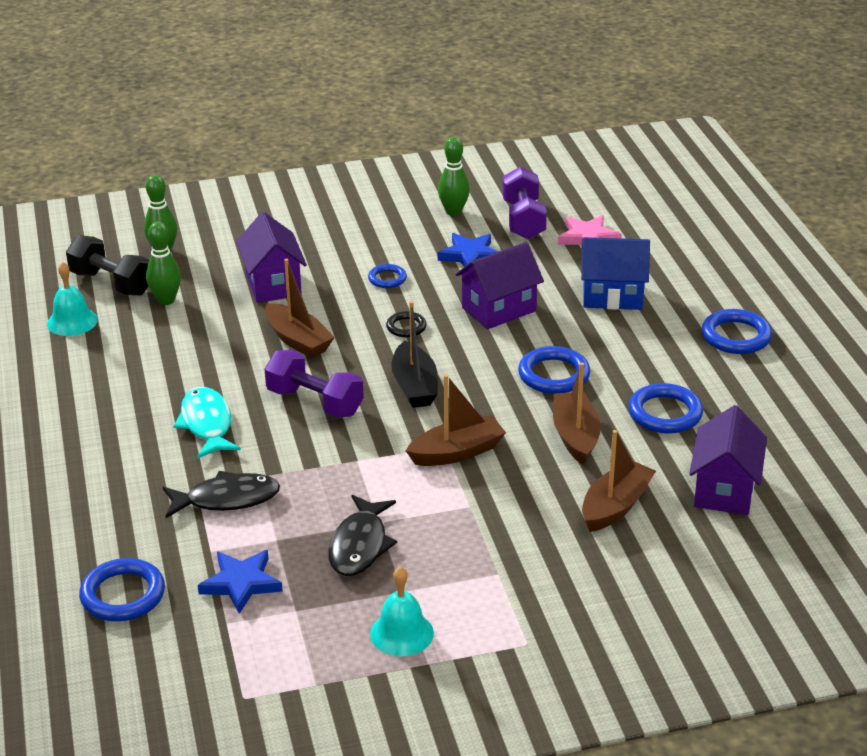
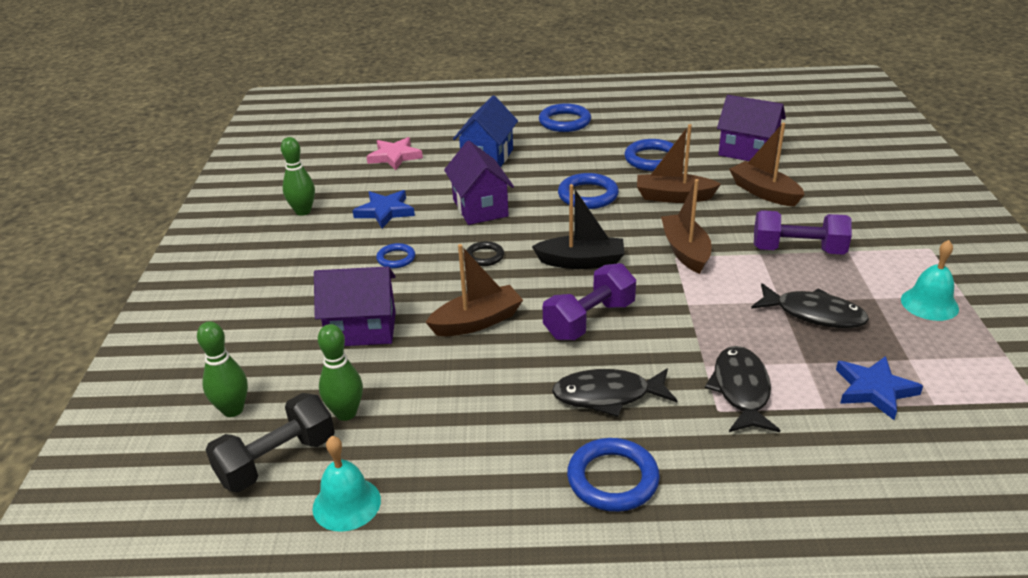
camera: 75 degrees left, 0 degrees up
(123, 595) = (902, 477): blue ring -> blue ring (612, 479)
(207, 424) = (608, 396): turquoise fish -> black fish
(523, 220) = (345, 180): purple dumbbell -> purple dumbbell (798, 250)

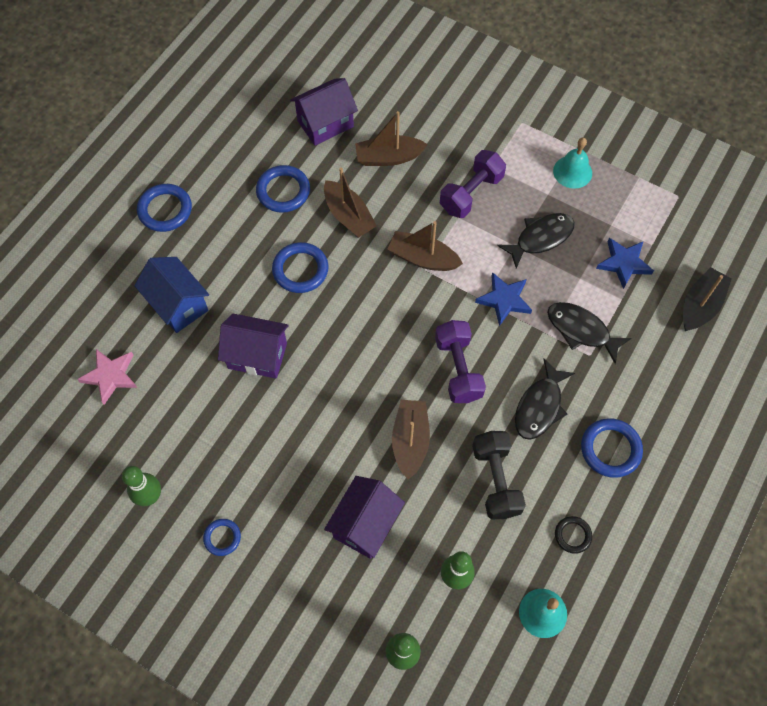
camera: 60 degrees left, 30 degrees up
(277, 460) = (476, 642): black dumbbell -> black dumbbell (495, 480)
(385, 211) = (205, 430): blue star -> blue star (504, 300)
(396, 258) = (286, 456): blue ring -> blue ring (222, 537)
(484, 256) = (331, 391): black ring -> black ring (572, 535)
(581, 262) = (387, 331): black boat -> black boat (700, 305)
(673, 197) = (348, 216): brown boat -> brown boat turned 75 degrees counterclockwise

